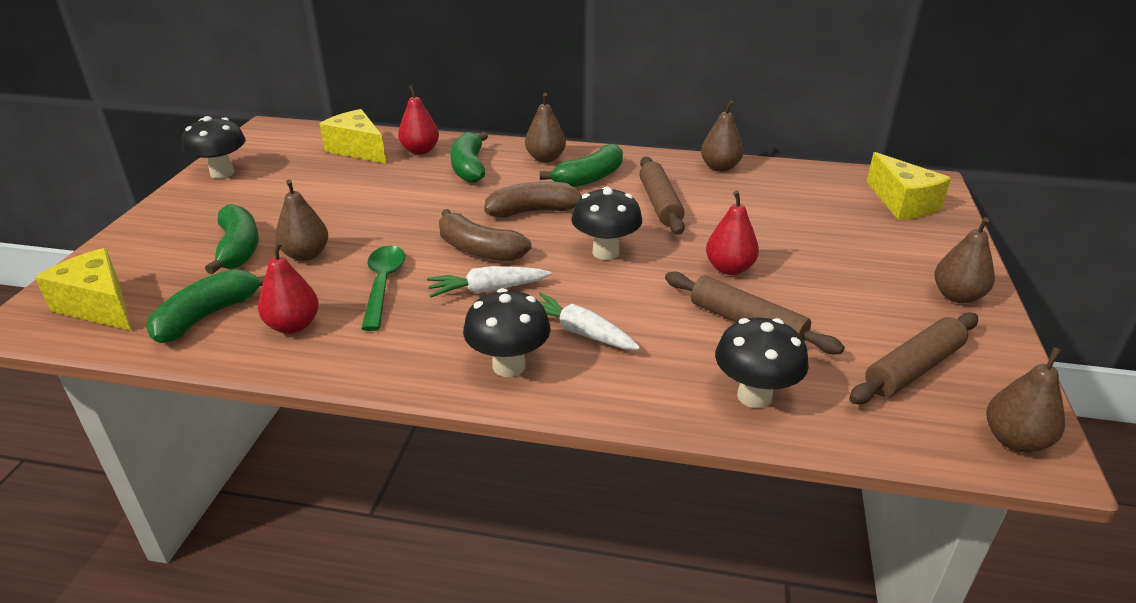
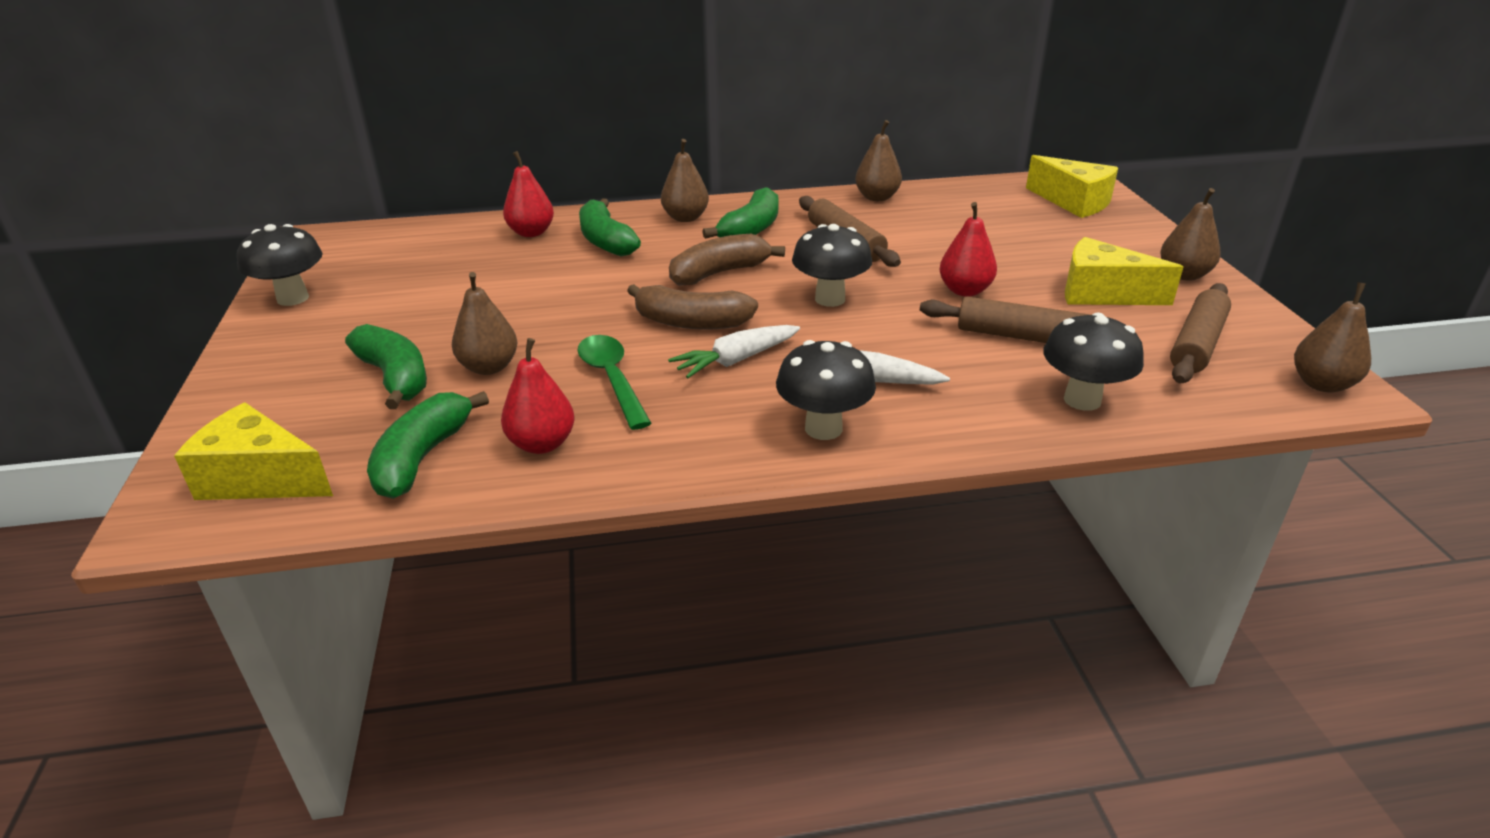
camera: 20 degrees left, 0 degrees up
(357, 149) = (451, 243): yellow cheese -> yellow cheese (1102, 293)

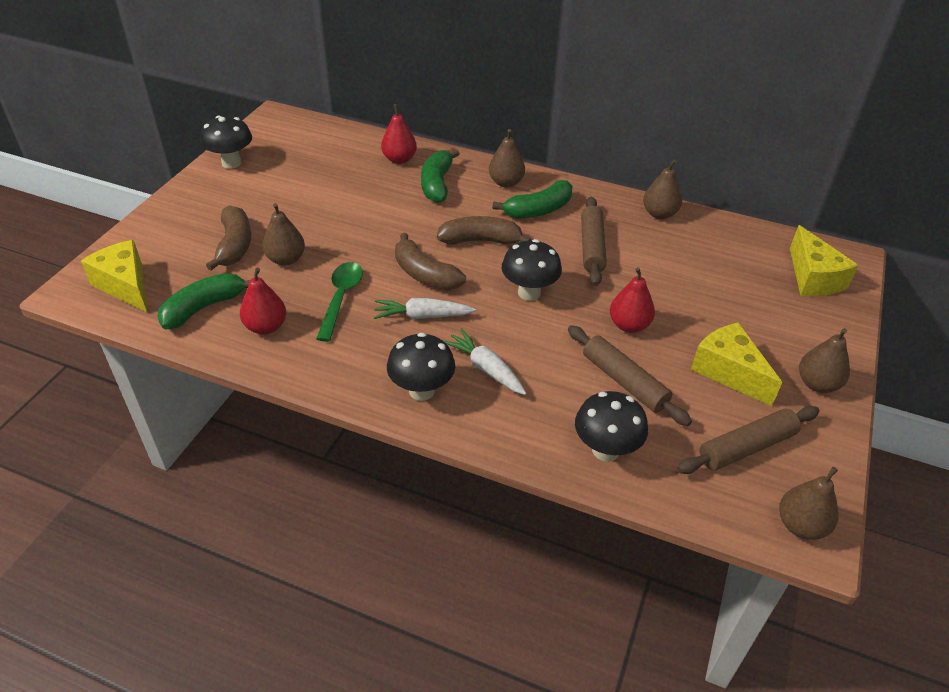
camera: 30 degrees right, 10 degrees up
(395, 377) = (234, 245): green banana -> brown banana

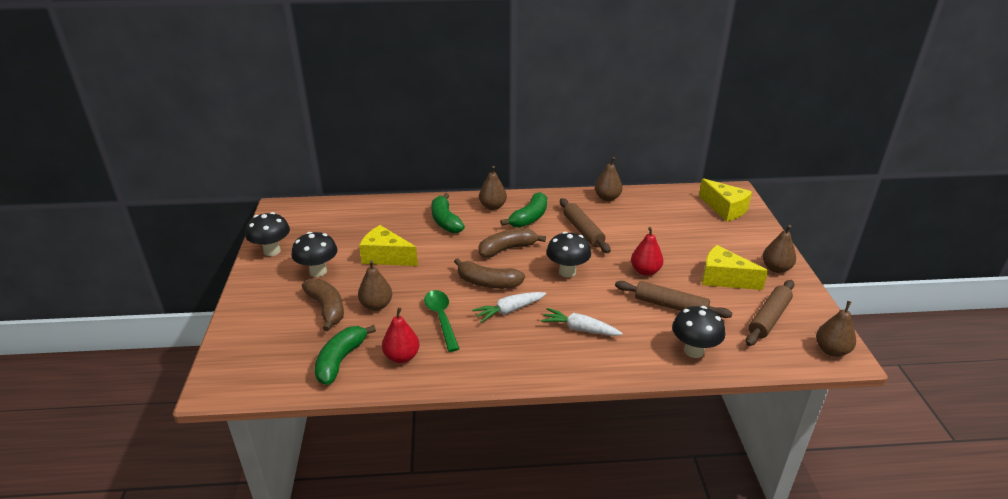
camera: 25 degrees left, 10 degrees down
(125, 285) = (260, 367): yellow cheese -> yellow cheese (386, 257)
(399, 159) = (403, 212): red pear -> none
(421, 391) = (550, 358): black mushroom -> black mushroom (318, 271)

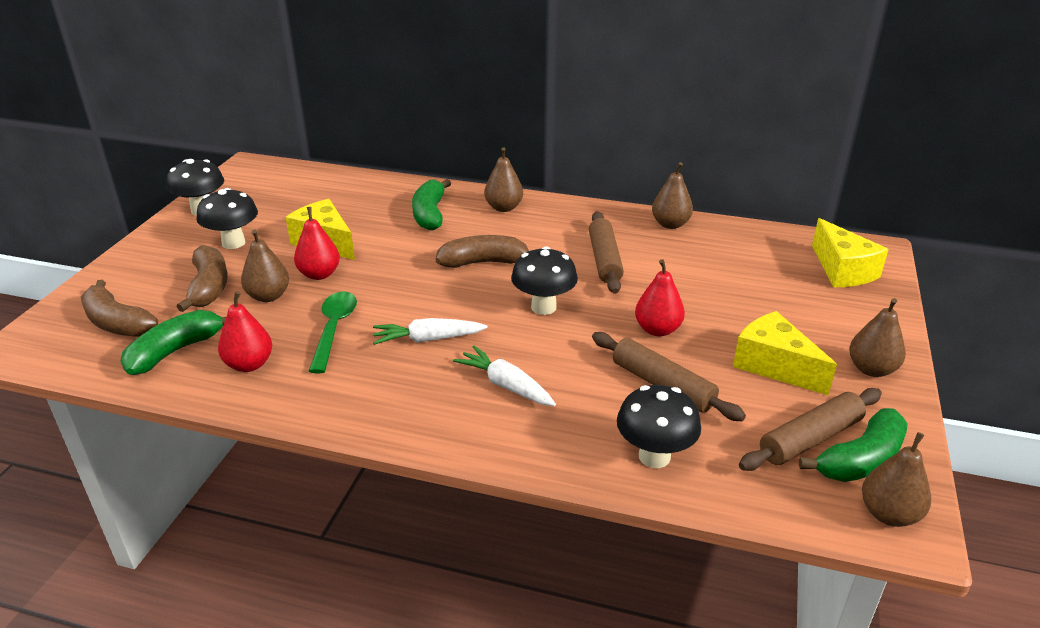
camera: 20 degrees right, 0 degrees up
(401, 281) = (319, 274): none -> red pear
(488, 283) = (426, 299): brown banana -> brown banana (117, 323)
(529, 218) = (542, 230): green banana -> green banana (861, 460)

